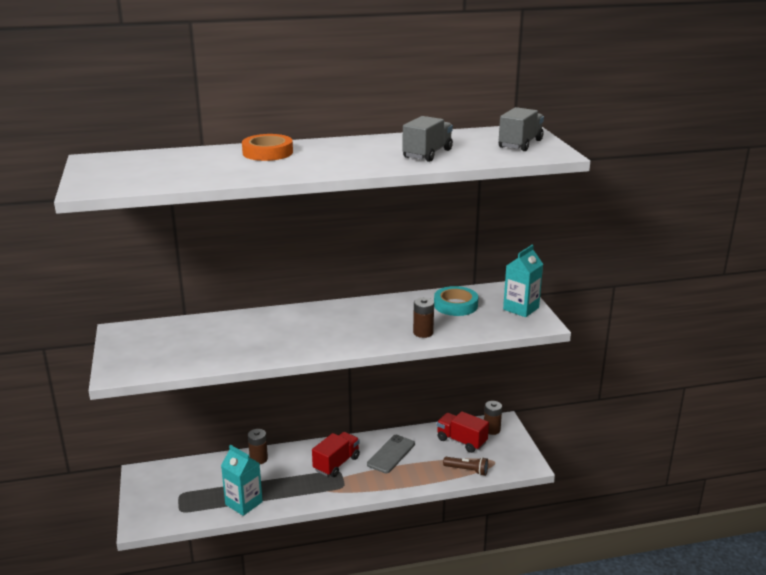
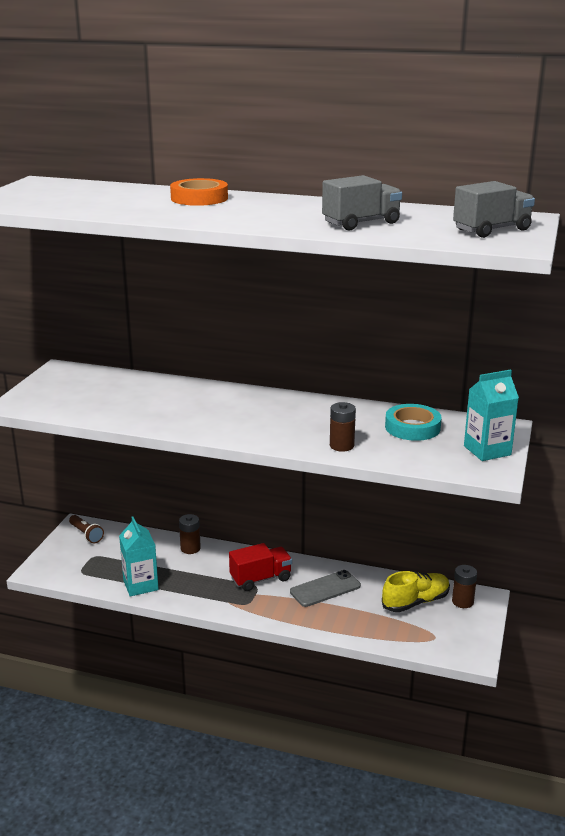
camera: 30 degrees right, 0 degrees up
(461, 441) = (415, 602): red truck -> yellow shoe
(467, 470) = (394, 635): brown flashlight -> brown flashlight (86, 534)

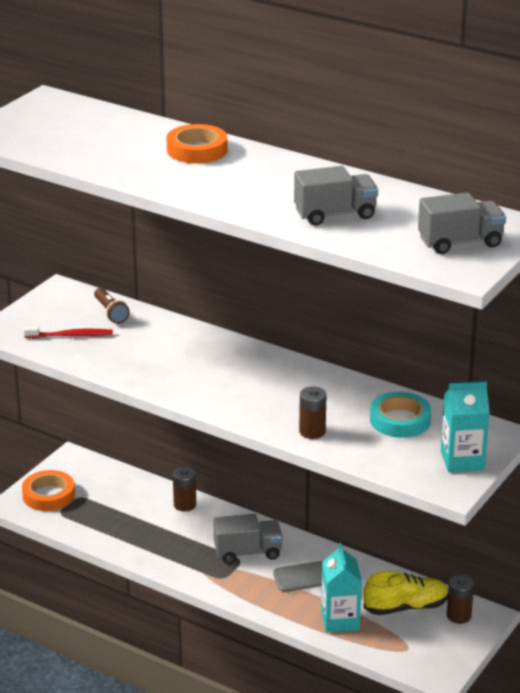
camera: 15 degrees right, 5 degrees up
(66, 559) = (48, 495): none -> orange tape
(83, 400) = (71, 335): none -> red toothbrush
(86, 534) = (78, 470): brown flashlight -> brown flashlight (110, 312)
(140, 585) = (117, 538): turquoise carton -> turquoise carton (340, 620)
(260, 579) = (248, 552): red truck -> grey truck

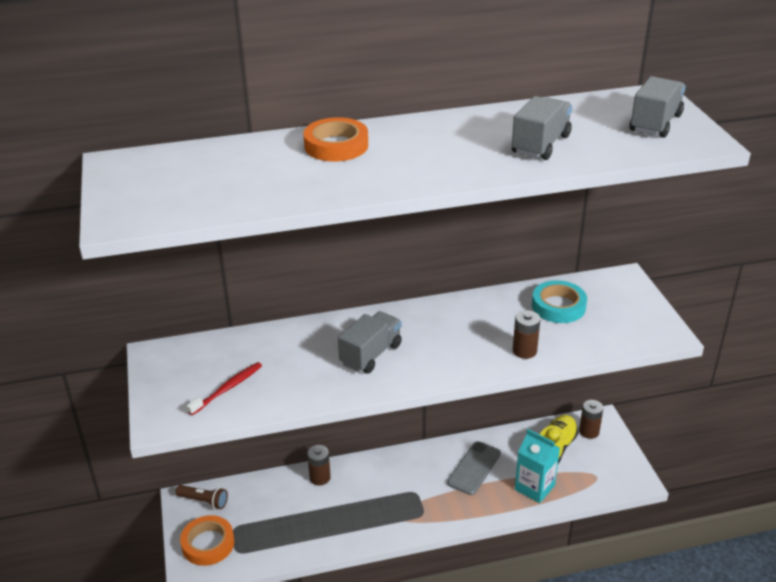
camera: 45 degrees left, 5 degrees up
(110, 312) = (228, 349): brown flashlight -> brown flashlight (204, 501)
(248, 552) = (411, 482): grey truck -> grey truck (371, 354)
(462, 460) = (638, 310): turquoise carton -> none

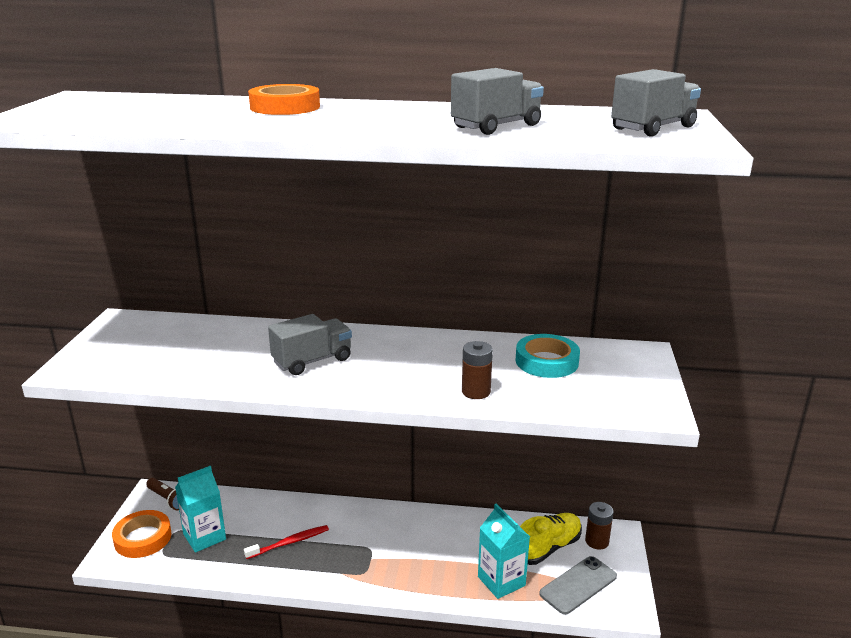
camera: 20 degrees right, 10 degrees down
(228, 388) = (153, 358): red toothbrush -> red toothbrush (289, 542)
(264, 525) = (204, 537): none -> turquoise carton
(320, 477) = (287, 509): brown battery -> none
(474, 468) = (447, 543): grey phone -> grey phone (578, 585)

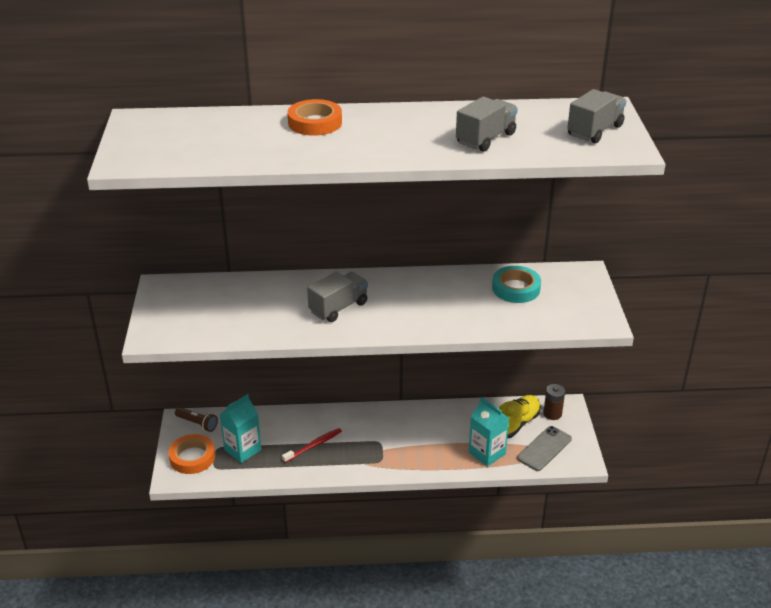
camera: 10 degrees left, 10 degrees up
(476, 392) = (471, 321): brown battery -> none

